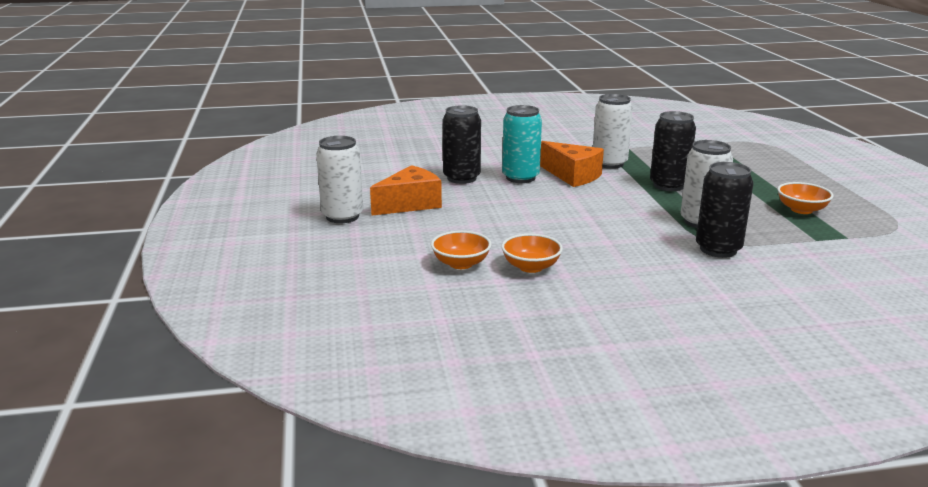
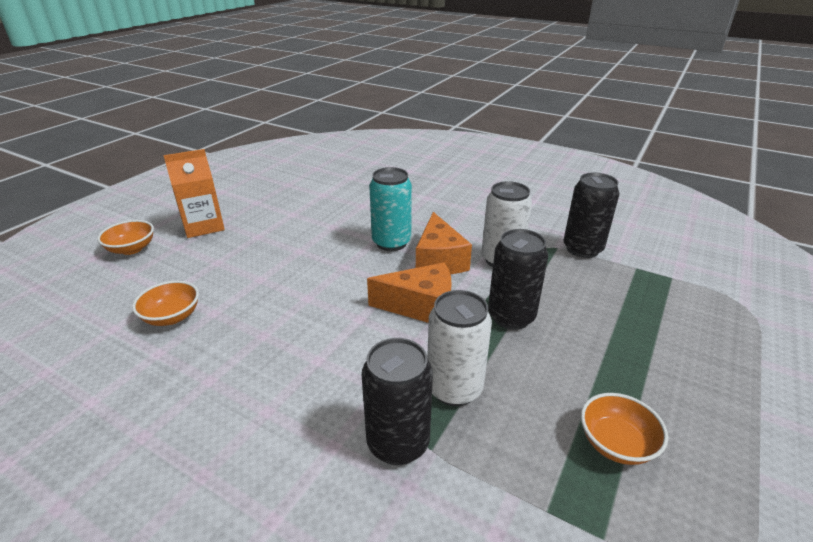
camera: 40 degrees right, 10 degrees up
(342, 216) = (203, 226): white can -> orange carton
(410, 204) = (263, 234): orange cheese -> orange cheese (421, 306)
(461, 178) = (347, 223): black can -> black can (582, 249)
(531, 267) = (204, 353): orange bowl -> orange bowl (132, 249)

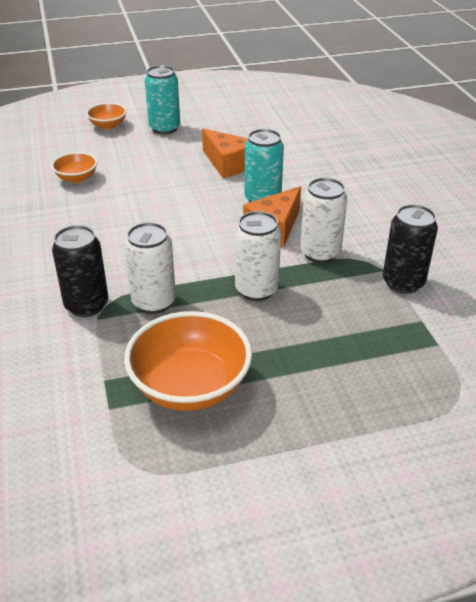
camera: 45 degrees right, 5 degrees up
(203, 226) = (164, 128): orange carton -> turquoise can
(421, 306) = (211, 249): orange cheese -> orange cheese (228, 164)
(511, 317) = (256, 290): black can -> white can
(616, 443) = (190, 386): orange bowl -> orange bowl, size x1.91

